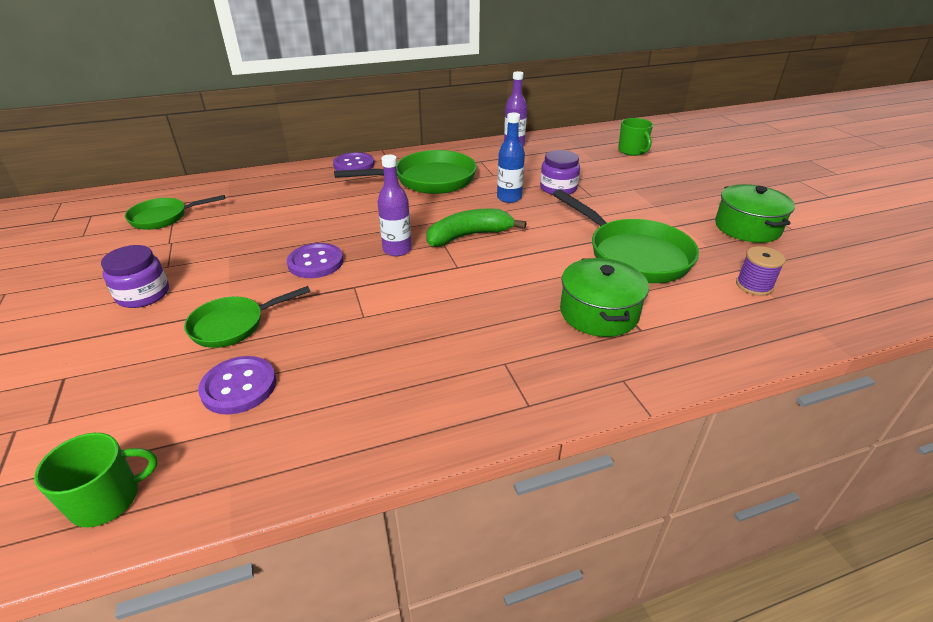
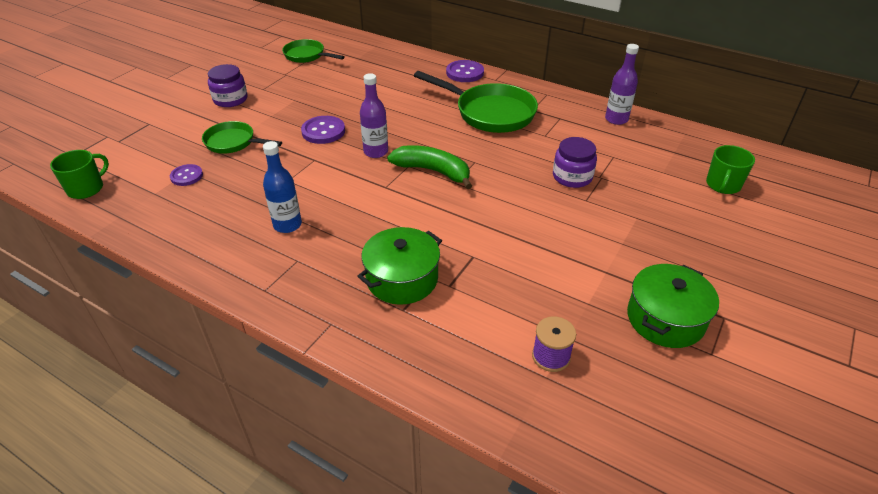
camera: 50 degrees right, 5 degrees up
(107, 499) = (86, 188): green mug -> green mug turned 75 degrees counterclockwise
(239, 387) = (186, 176): purple button -> purple button, size x0.66
(509, 198) = (517, 161): blue bottle -> blue bottle (287, 225)
(633, 255) = (512, 263): green pan -> none

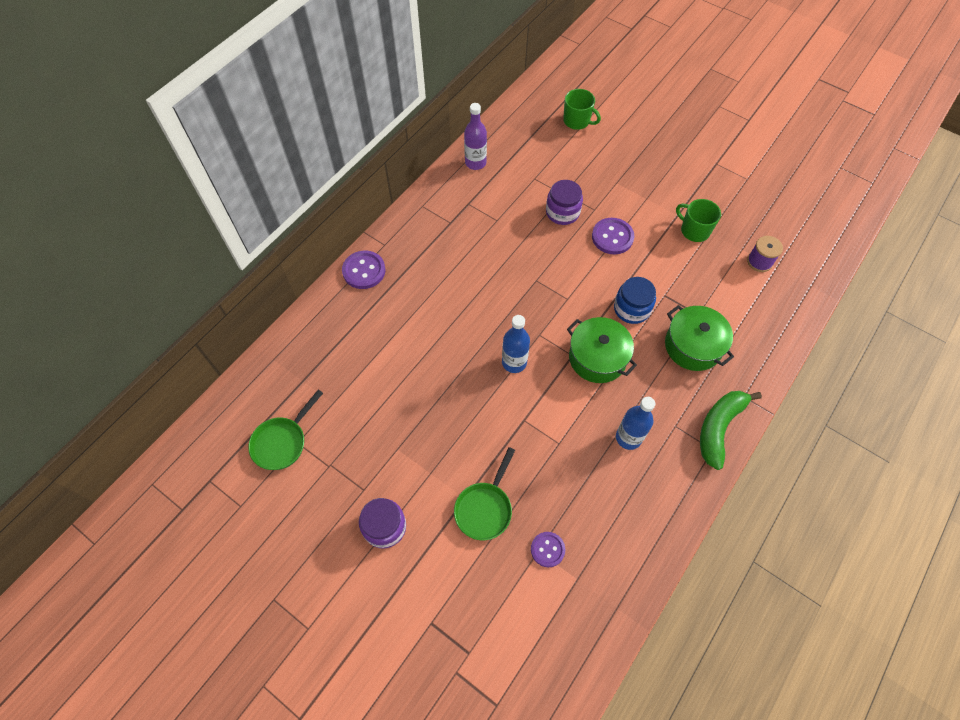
camera: 85 degrees left, 20 degrees up
(86, 188) = (567, 662): green mug -> green mug (694, 230)
(323, 131) = (471, 413): purple button -> purple button (612, 237)
(376, 152) = (514, 362): purple bottle -> blue bottle
(433, 171) = (549, 315): green banana -> green banana (719, 428)
(449, 229) = (631, 309): none -> blue jar
(490, 113) = (452, 258): green pan -> none
(665, 319) = (720, 193): green pot -> green pot (597, 358)

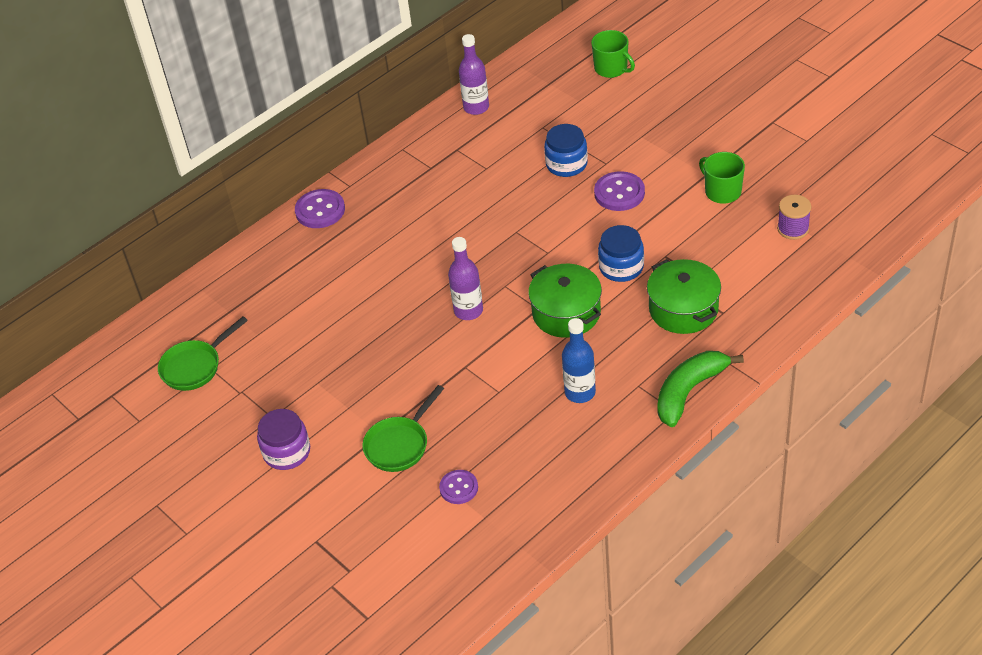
camera: 15 degrees right, 15 degrees down
(514, 362) = (468, 311): blue bottle -> purple bottle
(562, 212) = (566, 164): purple jar -> blue jar

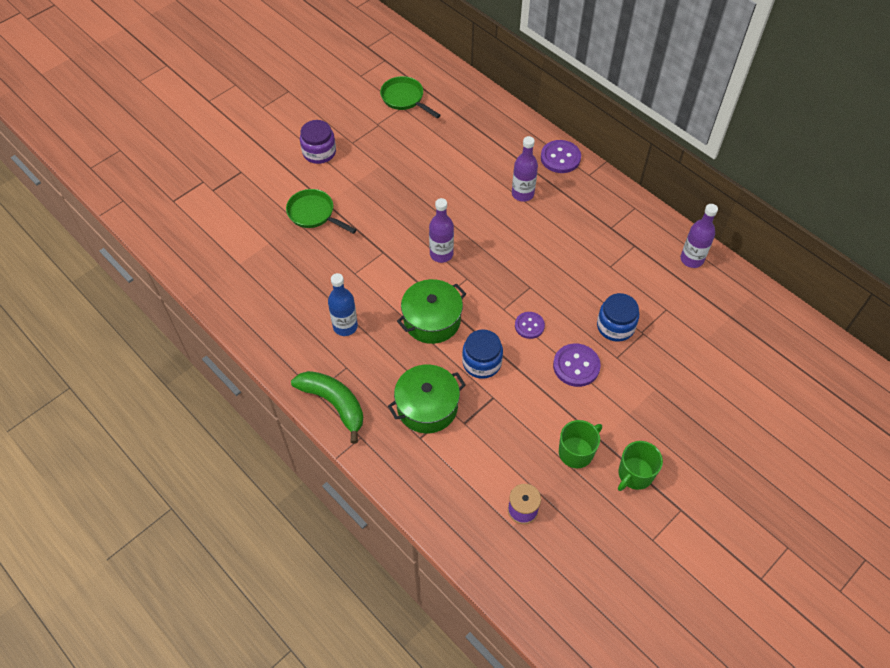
camera: 85 degrees right, 10 degrees up
(376, 242) = (522, 194): none -> purple bottle
(459, 488) = (268, 249): purple button -> purple button (529, 326)
(611, 68) = (756, 369): green mug -> green mug (635, 474)

